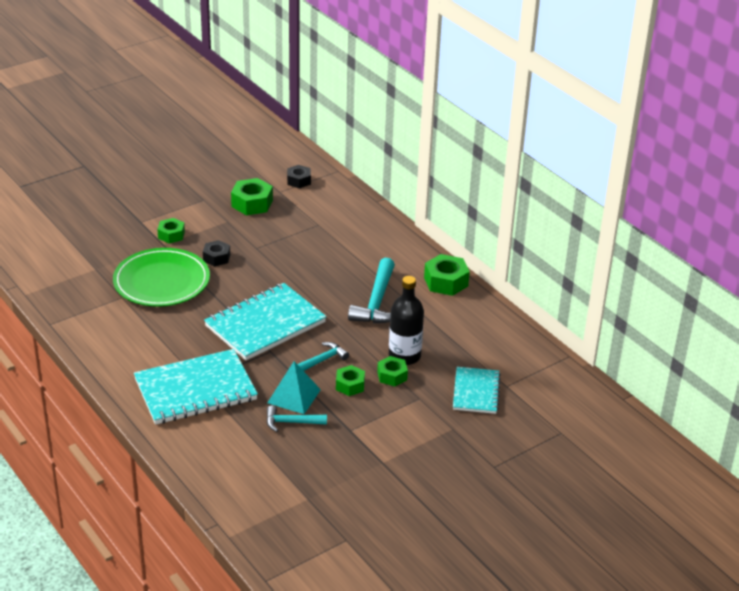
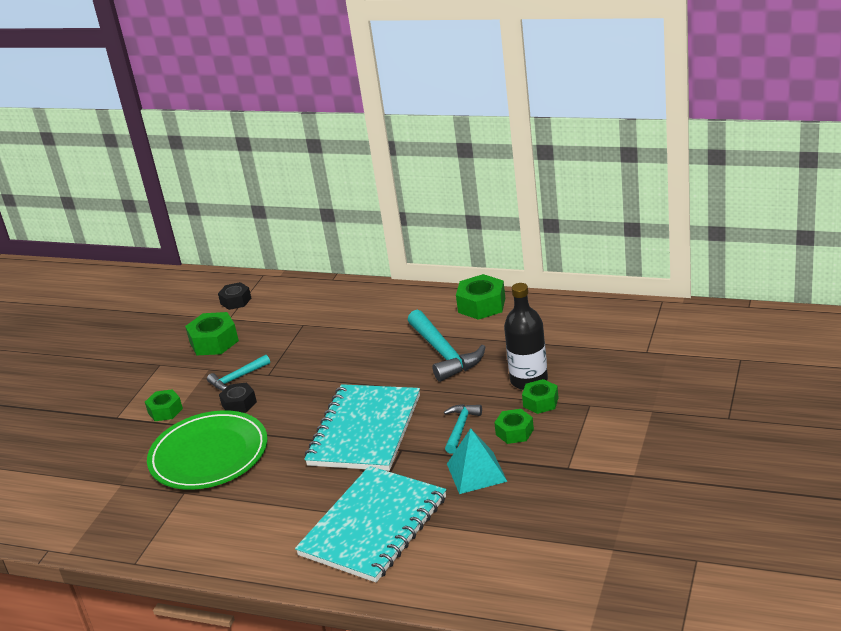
camera: 30 degrees left, 5 degrees down
(291, 422) = (505, 495): turquoise hammer -> turquoise hammer (237, 378)
(476, 392) = (629, 371): turquoise notebook -> none

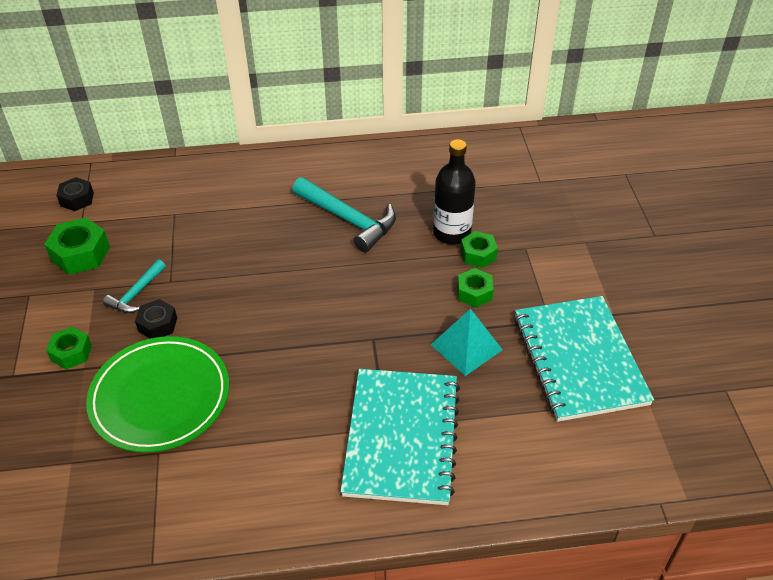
camera: 30 degrees left, 15 degrees up
(365, 430) = (321, 325): turquoise notebook -> turquoise notebook (579, 360)
(460, 428) = (418, 300): turquoise hammer -> none
(481, 305) = (352, 159): green nut -> none

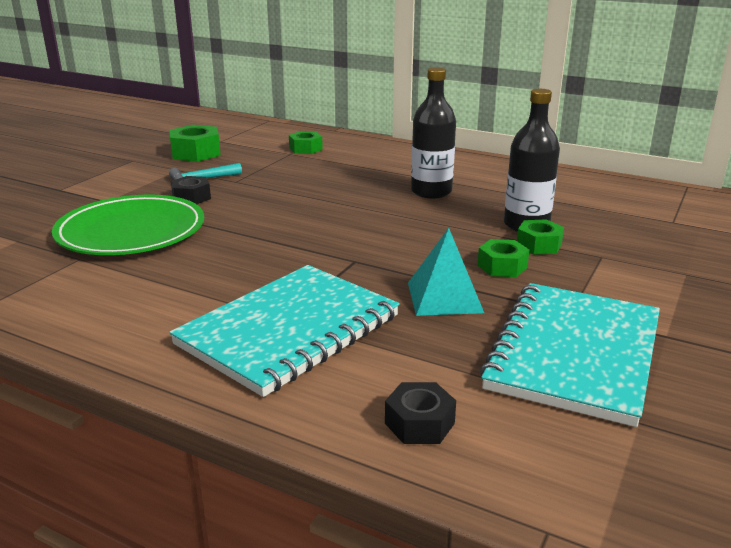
camera: 35 degrees right, 20 degrees down
(71, 353) = (112, 192): green nut -> green nut (305, 149)
(77, 199) = (234, 131): black nut -> black nut (419, 423)
(348, 220) = (431, 192): turquoise hammer -> black bottle

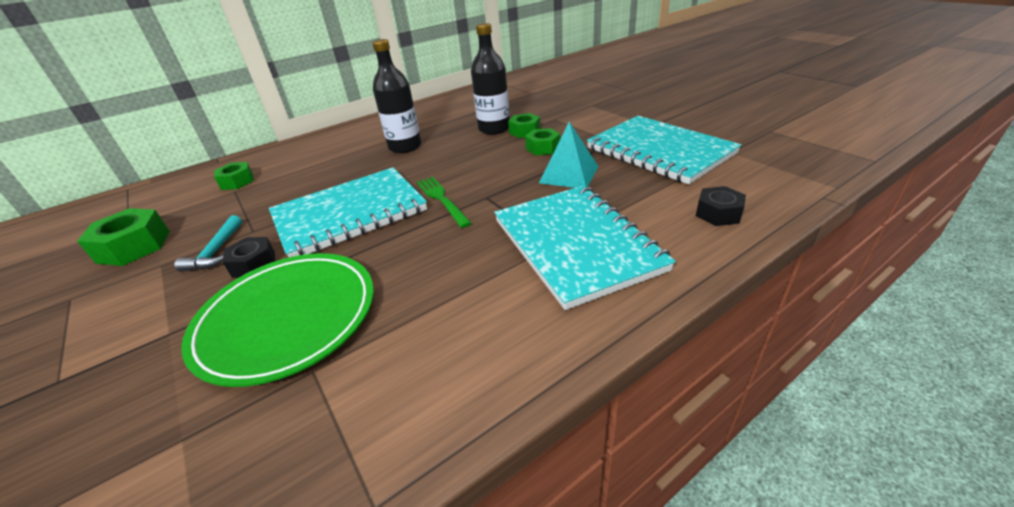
camera: 60 degrees left, 10 degrees up
(281, 207) = (349, 214): none -> turquoise notebook
(334, 240) = (442, 199): none -> green fork

